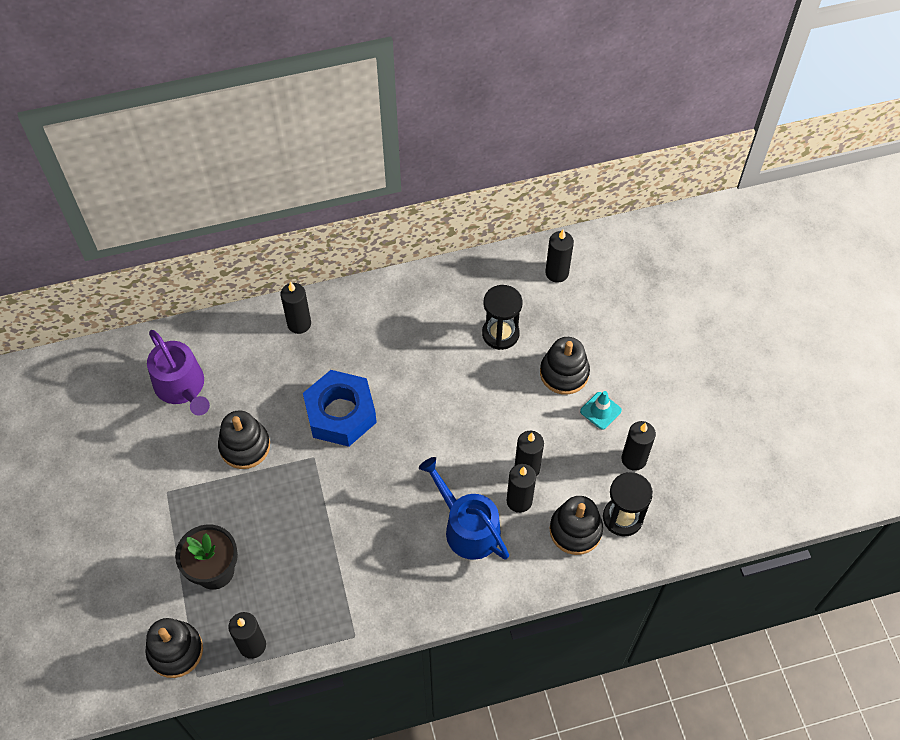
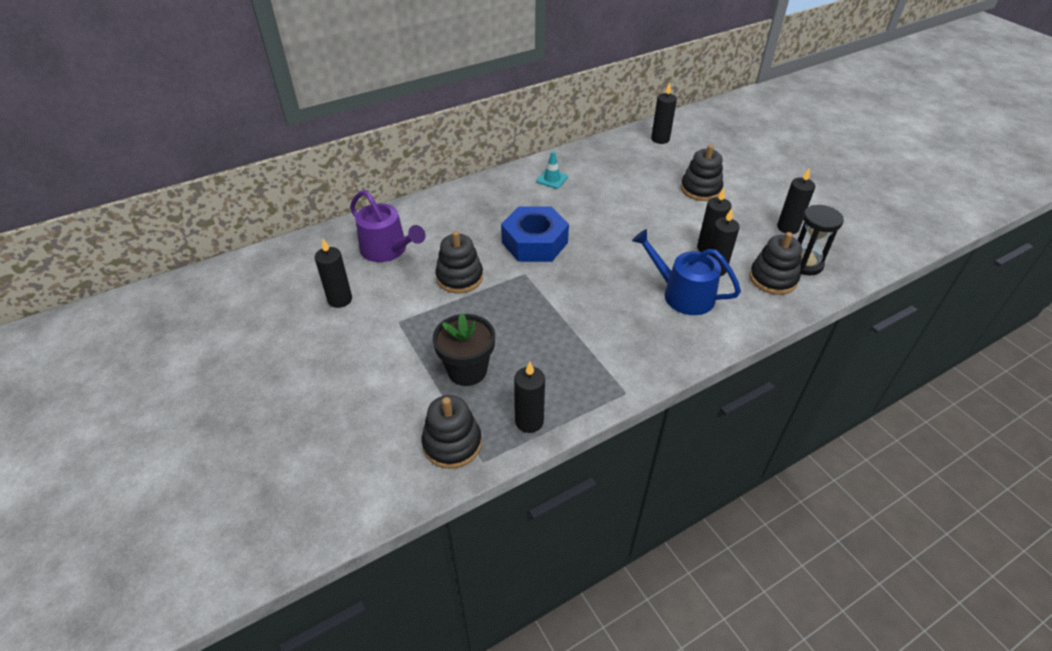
camera: 15 degrees left, 15 degrees down
(299, 324) = (474, 196): black candle -> black candle (340, 299)
(500, 334) = (638, 176): black hourglass -> none
(600, 411) = (742, 205): turquoise traffic cone -> turquoise traffic cone (552, 179)

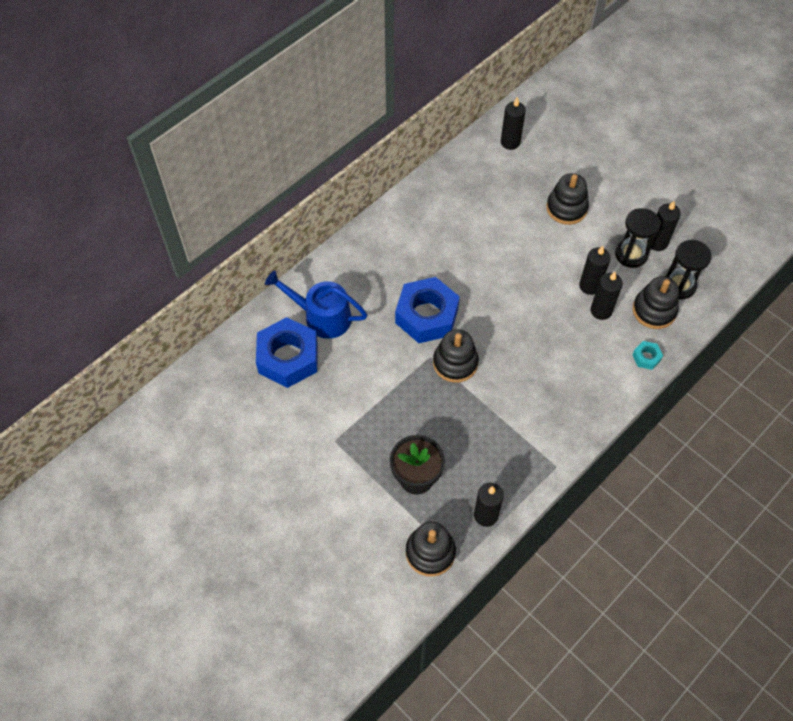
camera: 15 degrees left, 15 degrees up
(340, 299) = (269, 428): black candle -> none
(387, 250) = (288, 358): purple watering can -> blue nut
(459, 277) = (371, 376): black stacking toy -> black stacking toy (455, 363)
(552, 179) = (417, 225): turquoise traffic cone -> none
(682, 294) = (579, 348): blue watering can -> blue watering can (322, 317)
(755, 315) = (646, 357): none -> turquoise nut
(758, 232) = (631, 254): none -> black hourglass

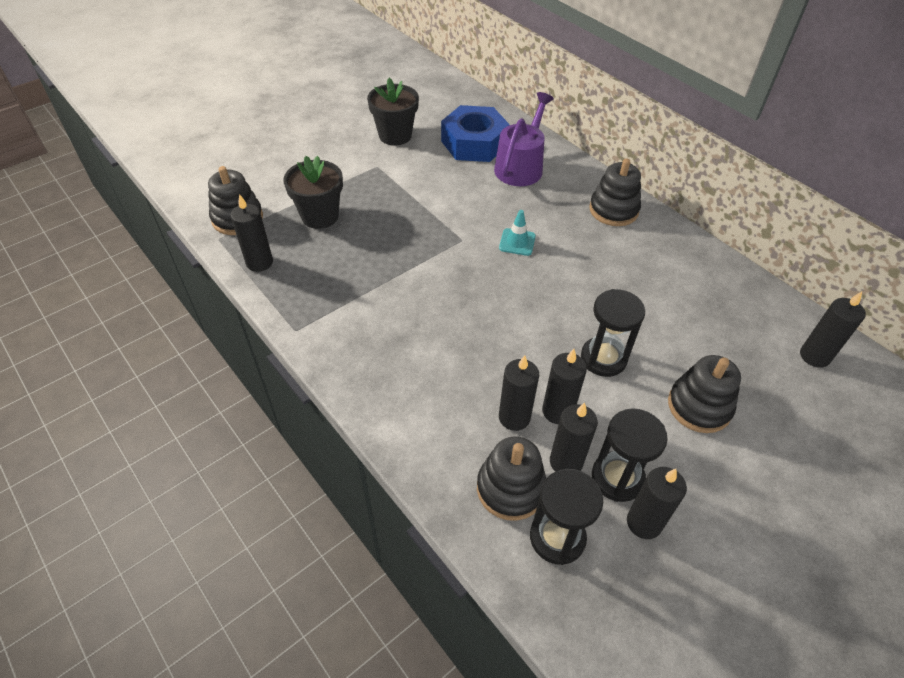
camera: 95 degrees right, 10 degrees down
(281, 431) = (395, 135): none -> black flower pot
(322, 317) = (521, 166): blue watering can -> purple watering can
(426, 316) = (517, 242): blue nut -> turquoise traffic cone
(455, 363) = (451, 259): black stacking toy -> black stacking toy (613, 210)
(538, 259) = (603, 358): none -> black hourglass
(627, 281) = (566, 462): none -> black candle
(646, 357) = (430, 460): turquoise nut -> none

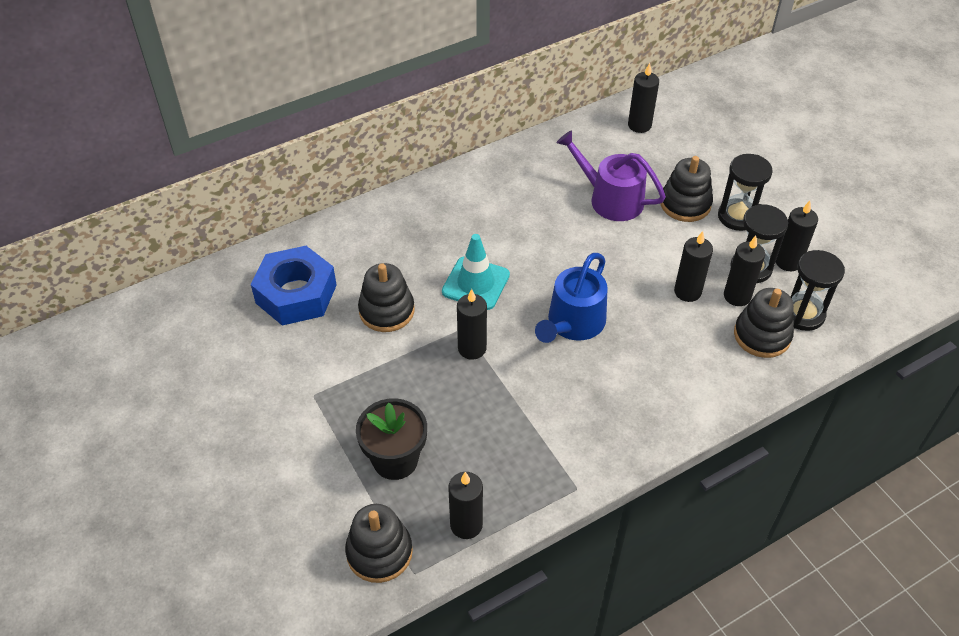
camera: 80 degrees left, 0 degrees up
(395, 135) = (254, 371): black flower pot -> none
(486, 314) = (573, 323): none -> blue watering can
(514, 417) = (693, 322): black candle -> black candle (472, 348)
(517, 242) = (476, 283): turquoise traffic cone -> turquoise traffic cone, size x1.61
(521, 166) = (353, 259): purple watering can -> purple watering can (610, 199)
(603, 358) = (633, 250): black hourglass -> black hourglass (737, 216)
(613, 210) = (443, 200): black stacking toy -> black stacking toy (386, 311)

